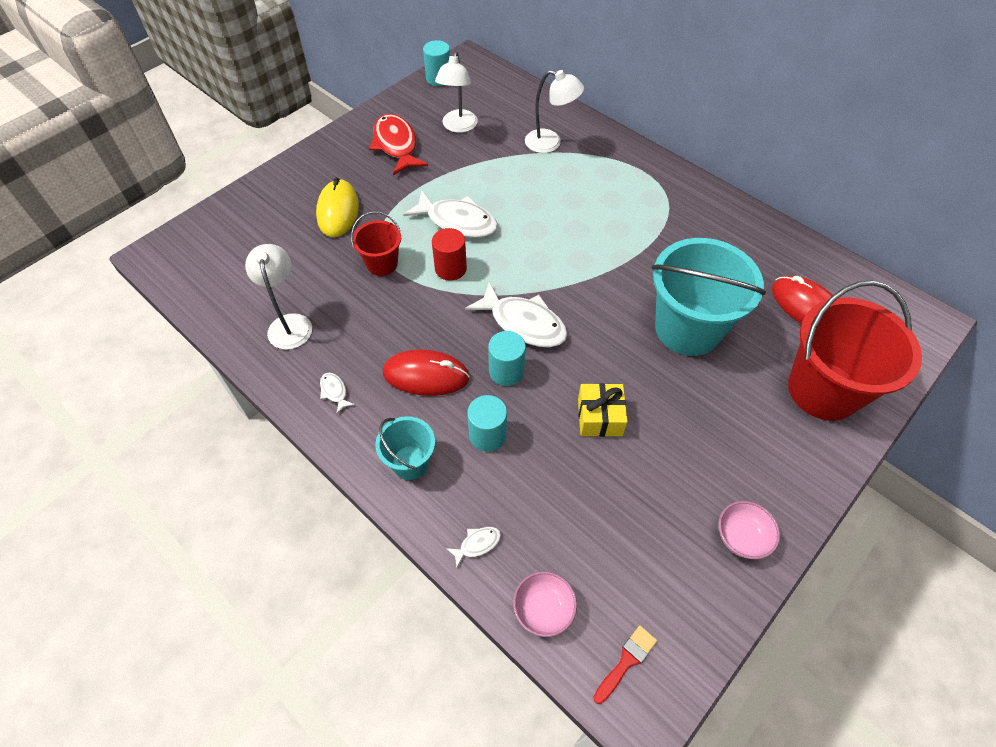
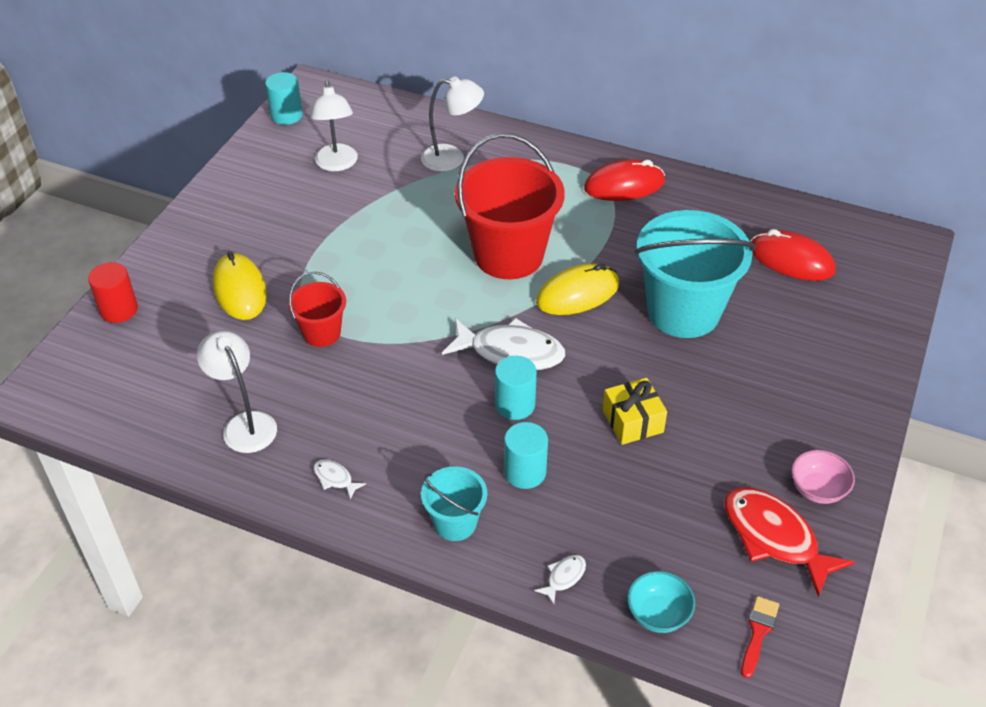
camera: 20 degrees left, 10 degrees down
(396, 145) = (273, 201): red fish -> red fish (774, 538)
(426, 375) = (429, 433): red mouse -> red mouse (624, 185)
(450, 268) = (403, 318): red cylinder -> red cylinder (119, 310)
(457, 221) = (387, 267): white fish -> none
(543, 609) = (658, 614): pink bowl -> turquoise bowl
(602, 287) = (577, 294): none -> yellow mouse
(823, 390) = (838, 333): red bucket -> red bucket (508, 255)

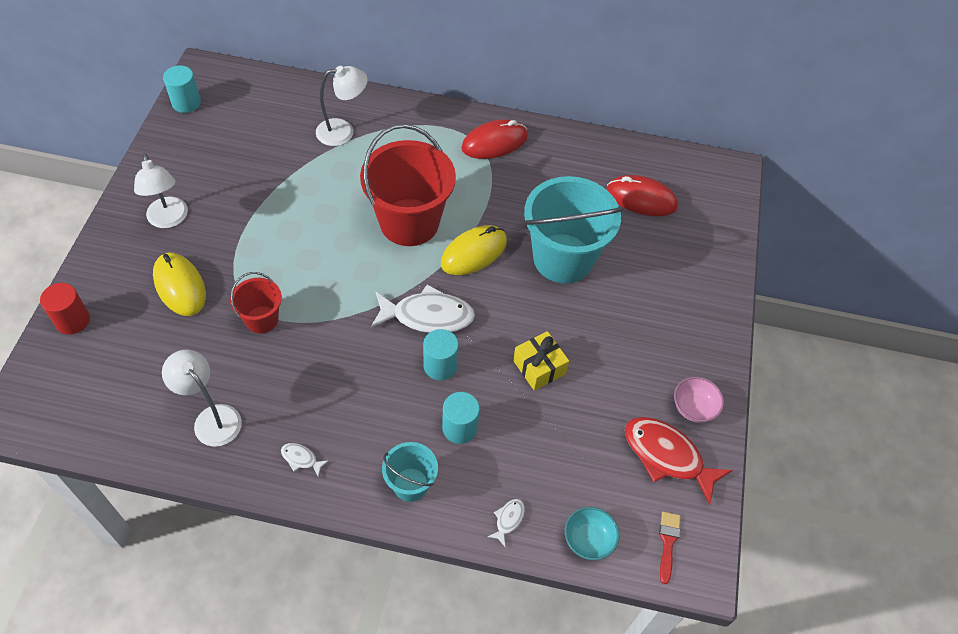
camera: 15 degrees left, 10 degrees up
(337, 164) = (242, 148): white lamp -> white lamp (169, 219)

